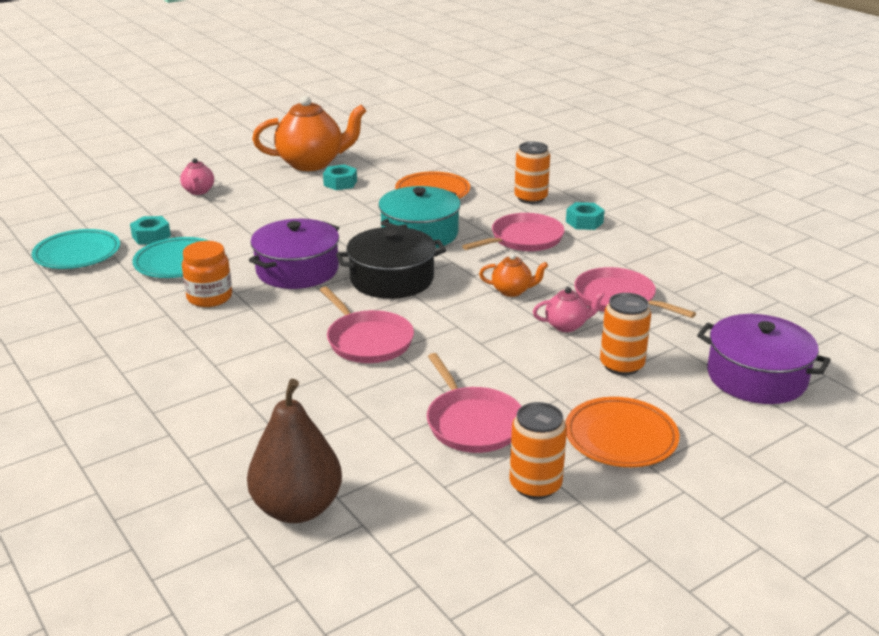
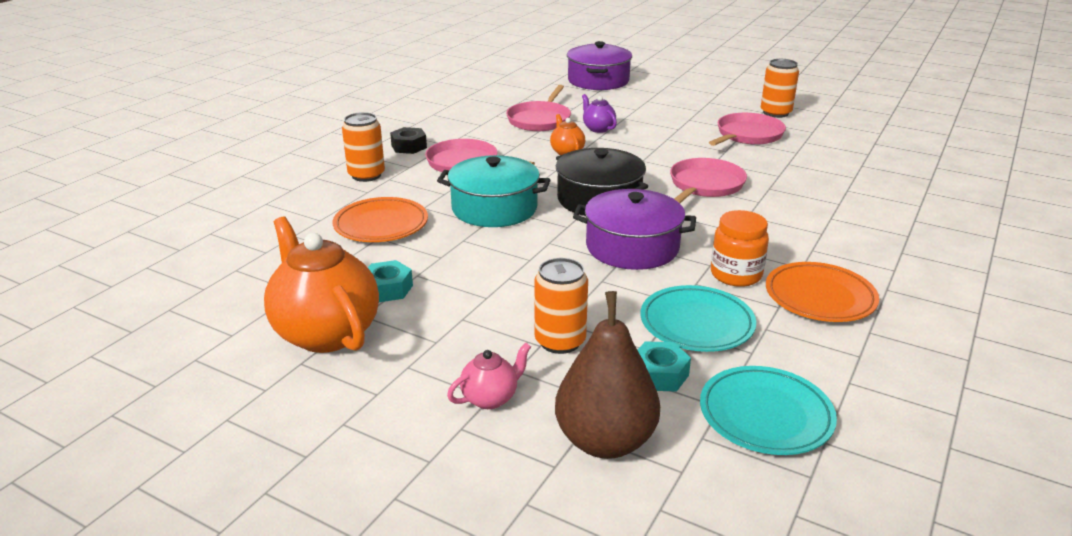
camera: 115 degrees left, 0 degrees up
(297, 508) = (895, 161): brown pear -> brown pear (605, 441)
(566, 326) = (598, 129): pink teapot -> purple teapot
(584, 222) = (409, 146): turquoise nut -> black nut
(620, 437) = (704, 101): orange plate -> orange plate (820, 297)
(621, 365) = (628, 109): orange can -> orange can (560, 341)

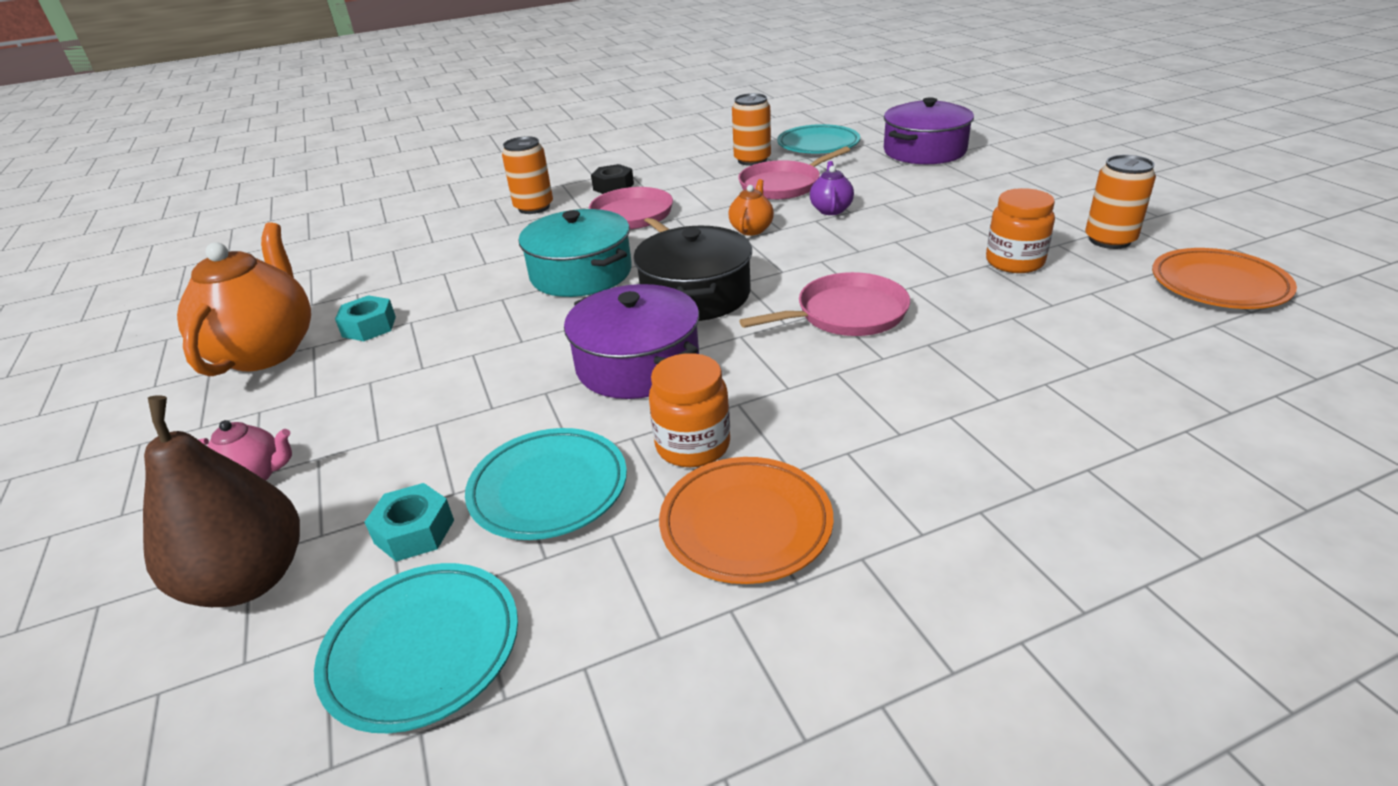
camera: 40 degrees right, 5 degrees up
(381, 225) = (465, 261): orange plate -> orange plate (1218, 285)
(519, 88) = (818, 144): none -> turquoise plate
(560, 341) = (399, 444): orange can -> orange can (752, 160)
(747, 135) = (1014, 262): pink pan -> orange jar

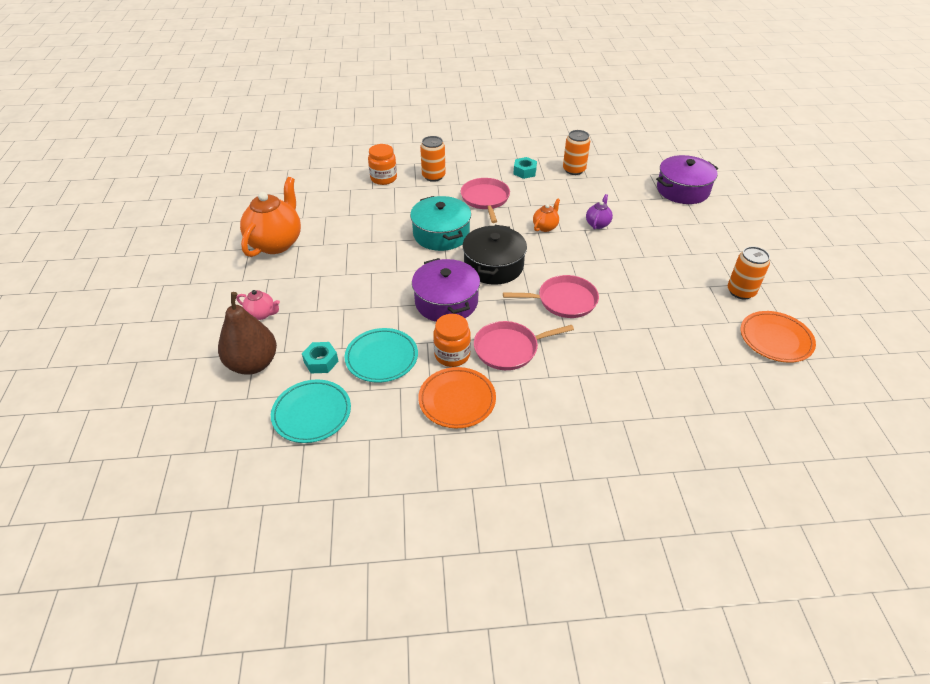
camera: 15 degrees right, 10 degrees up
(369, 327) = (327, 241): turquoise nut -> turquoise nut (524, 172)
(613, 187) = (483, 171): black nut -> none
(783, 185) = (581, 196): pink pan -> pink pan (509, 349)
(818, 144) = (621, 167): turquoise plate -> none
(1014, 262) = (675, 292): orange jar -> orange jar (383, 178)

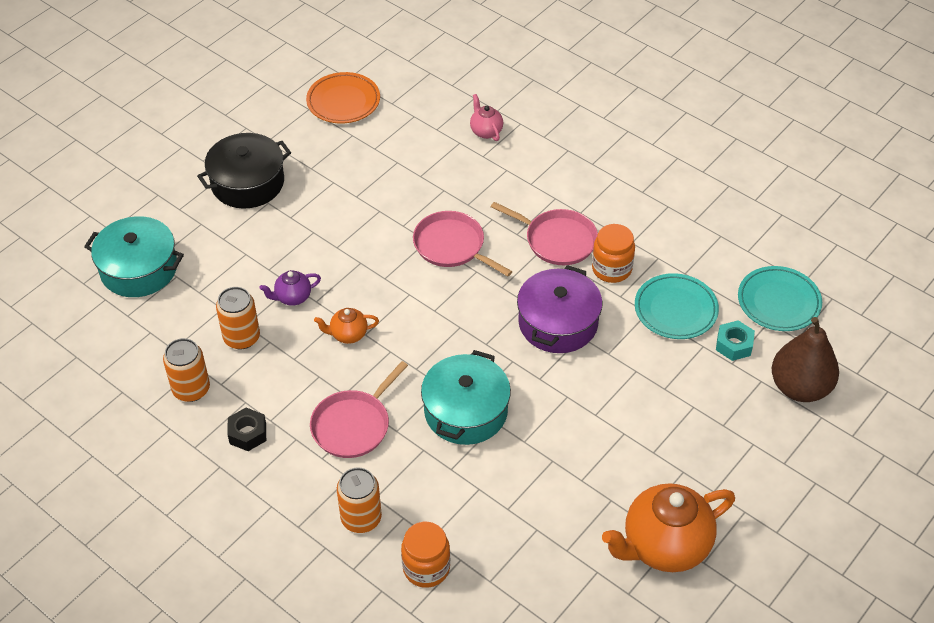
camera: 135 degrees left, 5 degrees up
(261, 314) = (754, 443): pink teapot -> pink teapot (486, 131)
(457, 400) = (649, 231): orange plate -> none
(493, 266) = (464, 328): black pot -> black pot (247, 183)
(524, 172) = (248, 433): turquoise nut -> black nut
(682, 190) = (139, 269): purple pot -> turquoise pot
(741, 291) = (296, 146): orange can -> orange can (242, 337)

